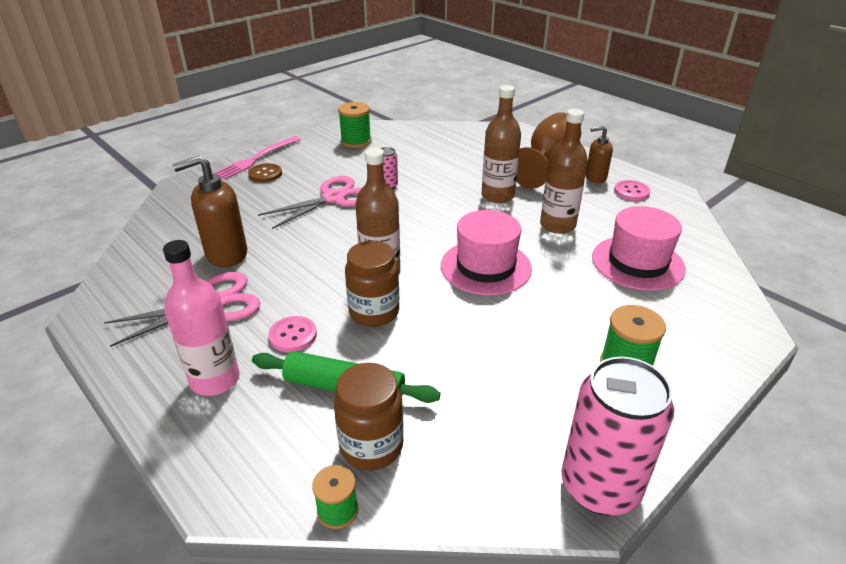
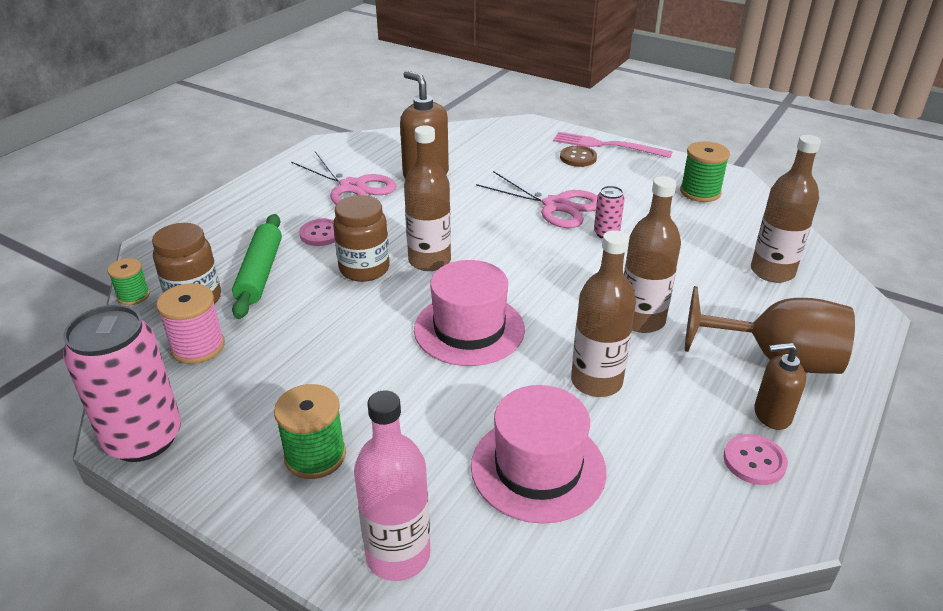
camera: 75 degrees right, 0 degrees up
(215, 380) = (262, 213): pink bottle -> pink bottle (398, 555)
(462, 443) = (198, 347): none -> pink spool
(463, 143) = (772, 271): none -> brown bottle
(595, 178) = (771, 415): brown soap dispenser -> brown soap dispenser turned 75 degrees counterclockwise

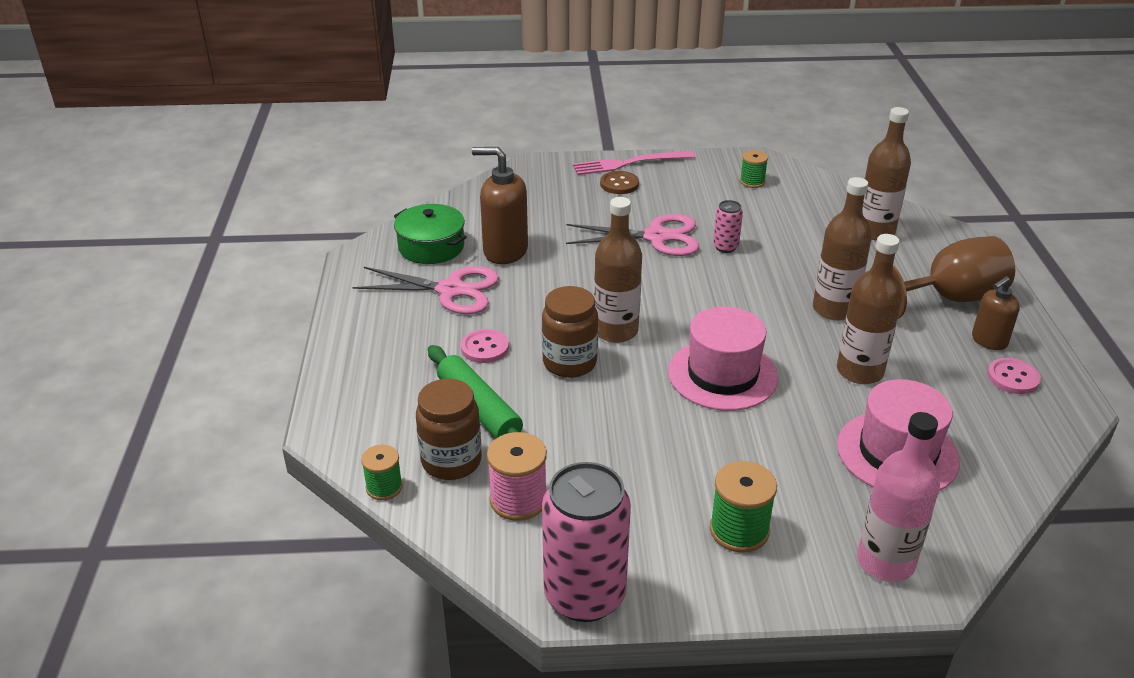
camera: 35 degrees left, 0 degrees up
(379, 154) = (431, 247): none -> green pot
(700, 192) = (752, 182): green spool -> green spool, size x0.64

